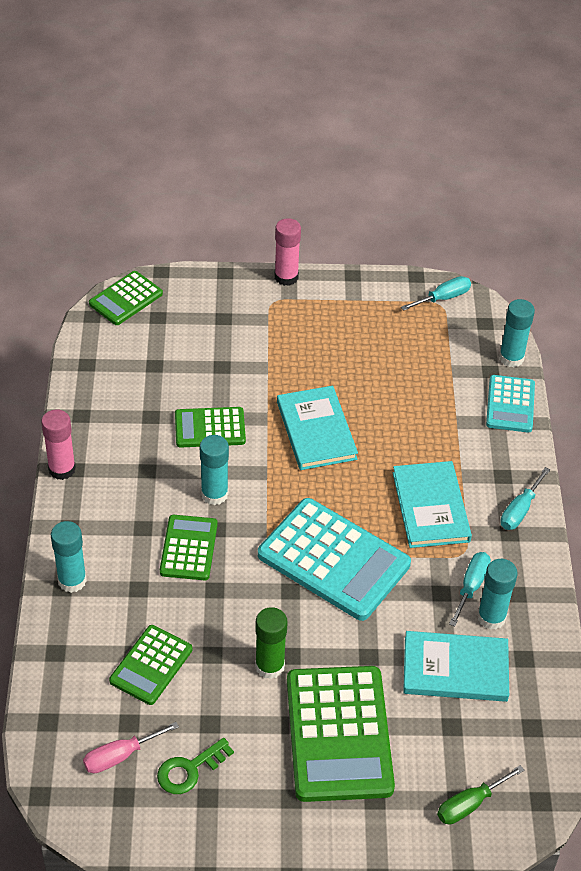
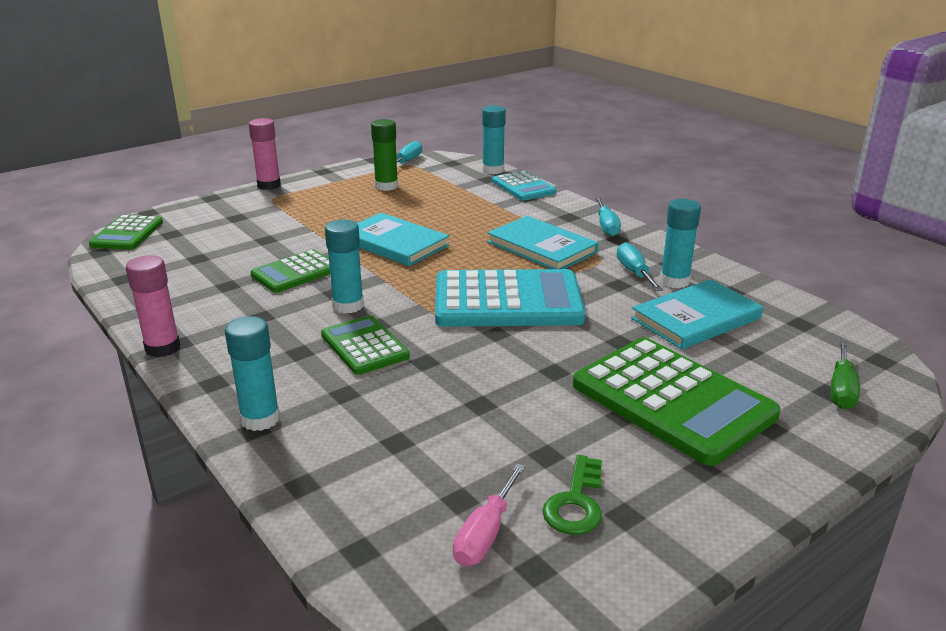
camera: 35 degrees left, 20 degrees down
(151, 665) = (427, 441): green calculator -> none
(269, 666) = (546, 386): green glue stick -> green glue stick (386, 186)

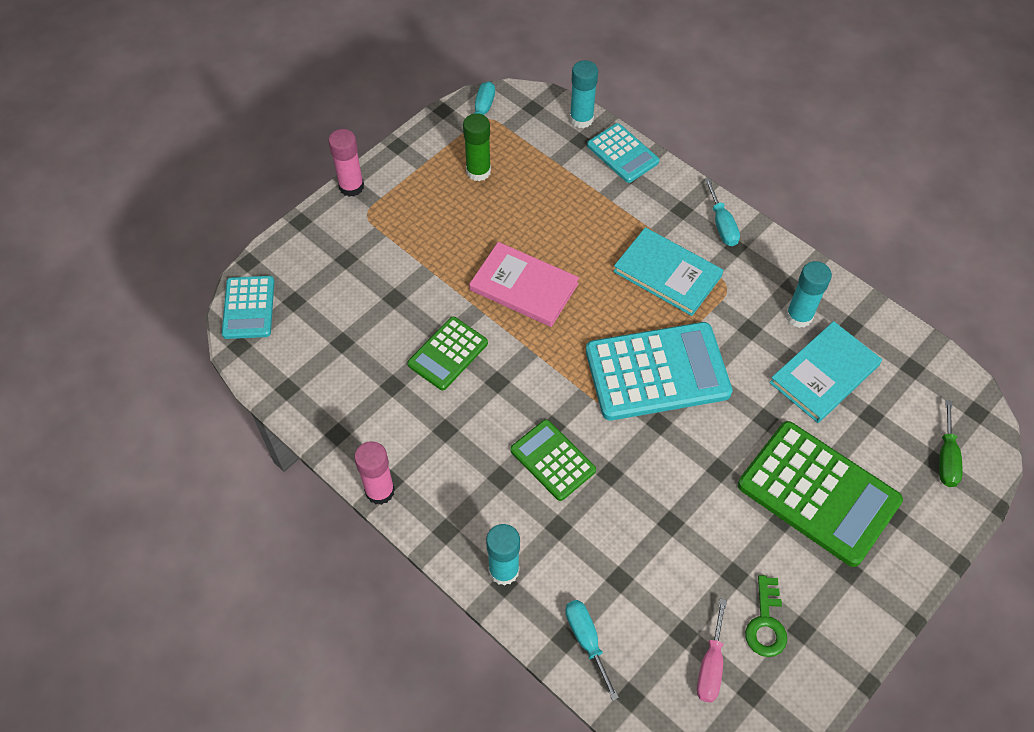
camera: 10 degrees left, 30 degrees up
(127, 234) = (248, 308): green calculator -> turquoise calculator
(348, 306) = (517, 401): turquoise glue stick -> none
(394, 243) = (524, 287): turquoise book -> pink book
(634, 272) = (761, 306): turquoise screwdriver -> turquoise screwdriver (586, 640)

